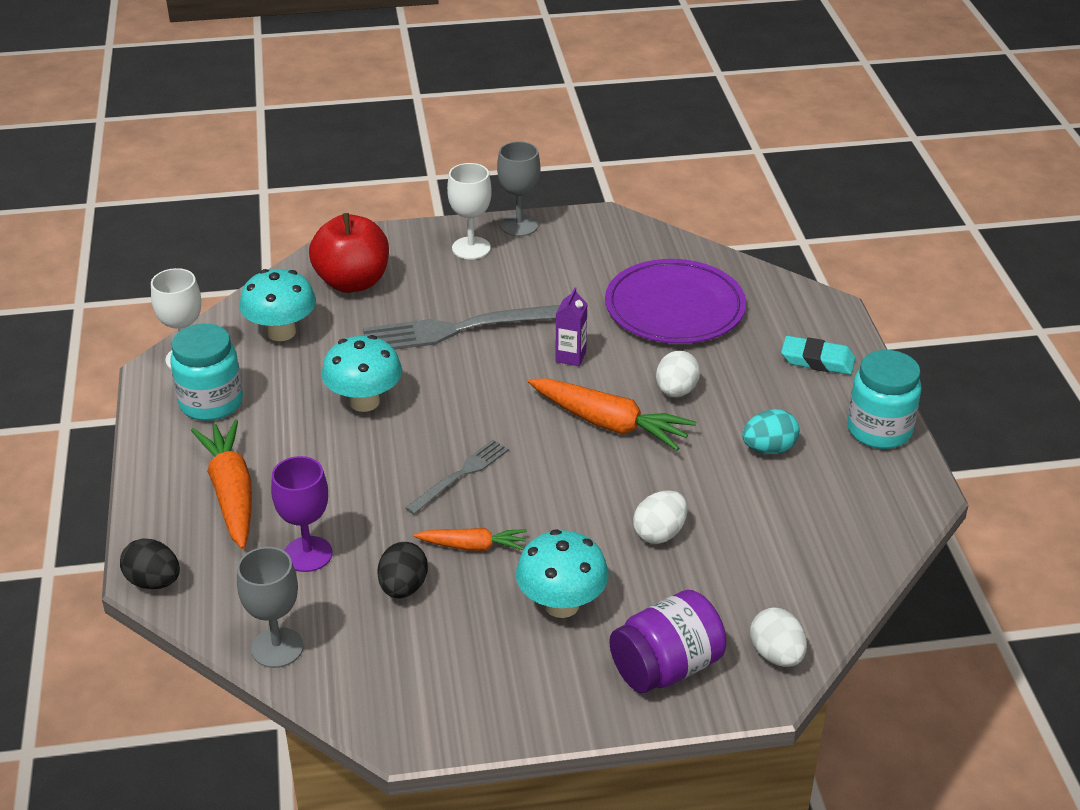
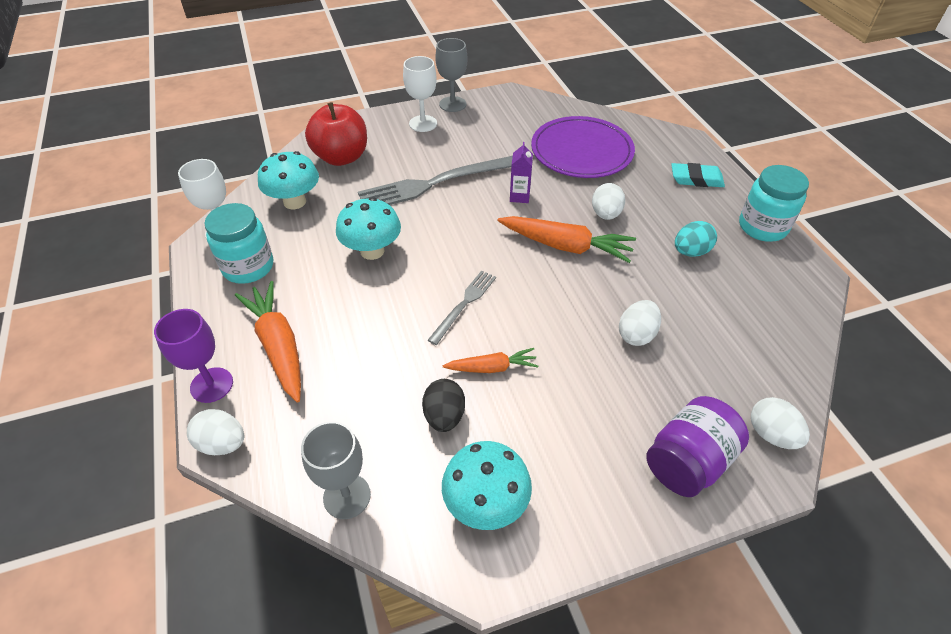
camera: 10 degrees left, 10 degrees up
(154, 582) = (222, 443): black egg -> white egg
(308, 554) = (355, 395): purple goblet -> purple goblet (211, 385)
(561, 604) = (581, 412): turquoise mushroom -> turquoise mushroom (486, 504)

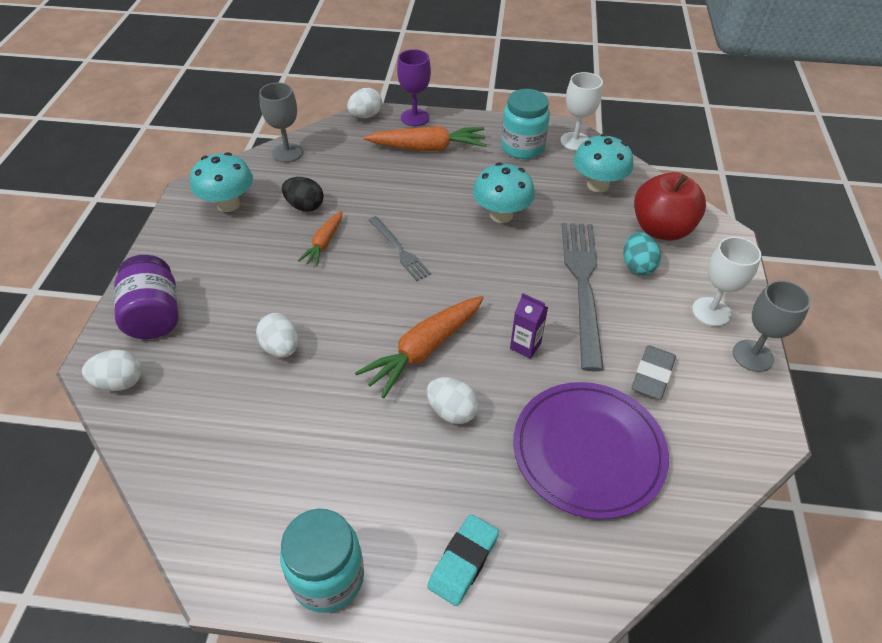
camera: 115 degrees right, 0 degrees up
(501, 138) = (652, 375): none -> grey eraser
(690, 252) = (343, 460): turquoise egg -> turquoise egg (637, 266)

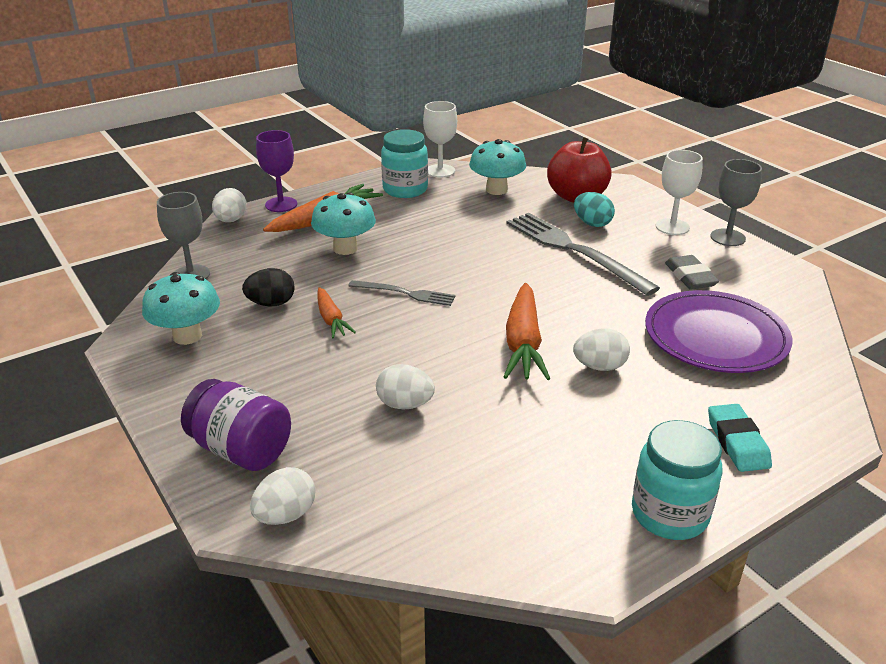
camera: 40 degrees left, 15 degrees down
(501, 215) = (453, 236): turquoise mushroom -> turquoise mushroom (345, 248)
(525, 346) = (589, 303): purple carton -> none

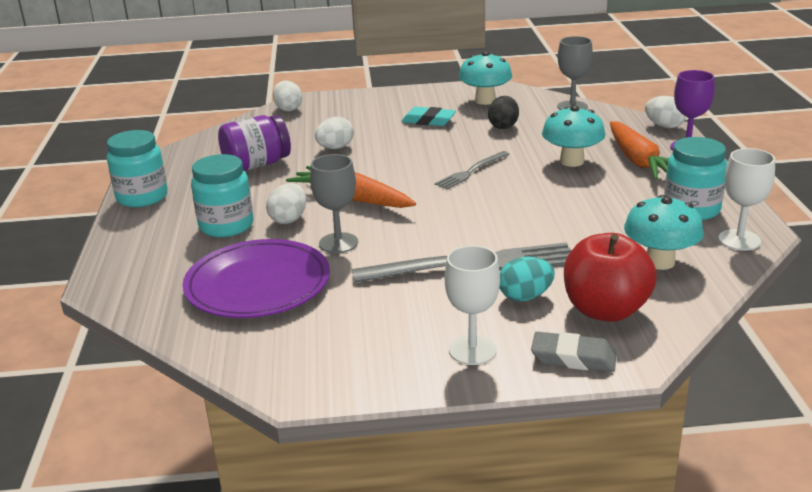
camera: 120 degrees right, 5 degrees down
(241, 450) = (351, 104): purple jar -> purple jar (256, 165)
(331, 319) = (460, 141): orange carrot -> none
(653, 403) = (226, 226): none -> turquoise jar
(690, 277) = (358, 314): grey eraser -> grey eraser (573, 358)
(727, 237) = (411, 381): grey goblet -> grey goblet (338, 243)
(737, 442) = (151, 241): turquoise eraser -> turquoise eraser (428, 121)

